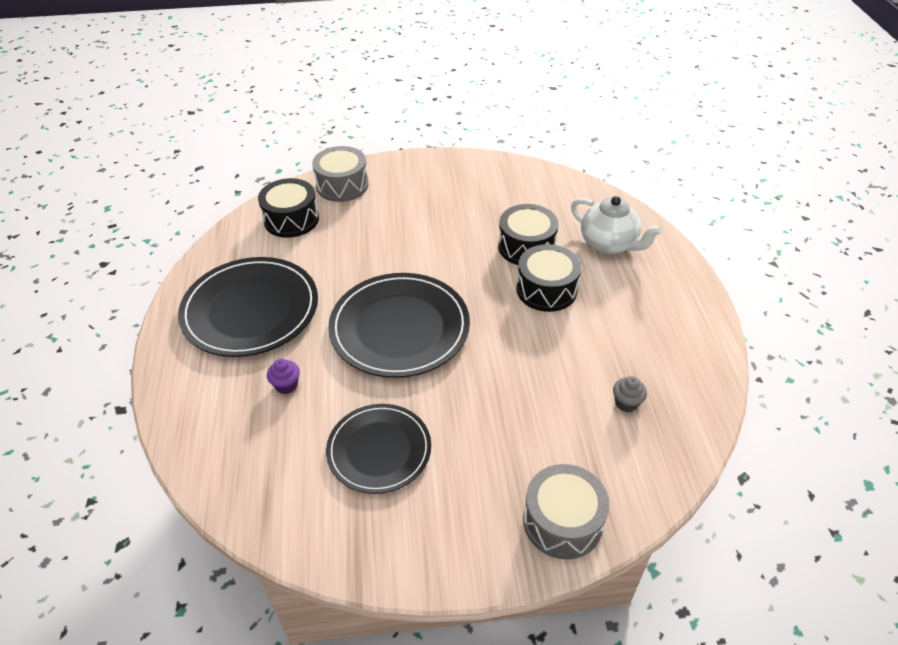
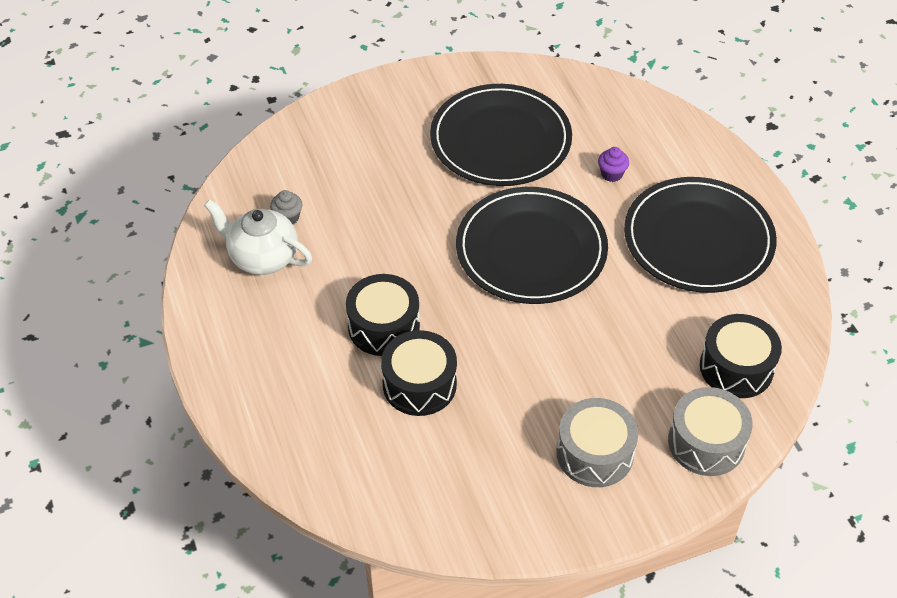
camera: 165 degrees right, 5 degrees up
(379, 450) = (500, 139): black plate -> black plate, size x1.54
(562, 521) = (336, 119): grey drum -> grey drum (594, 453)
(609, 244) = (314, 410): white teapot -> white teapot (263, 257)

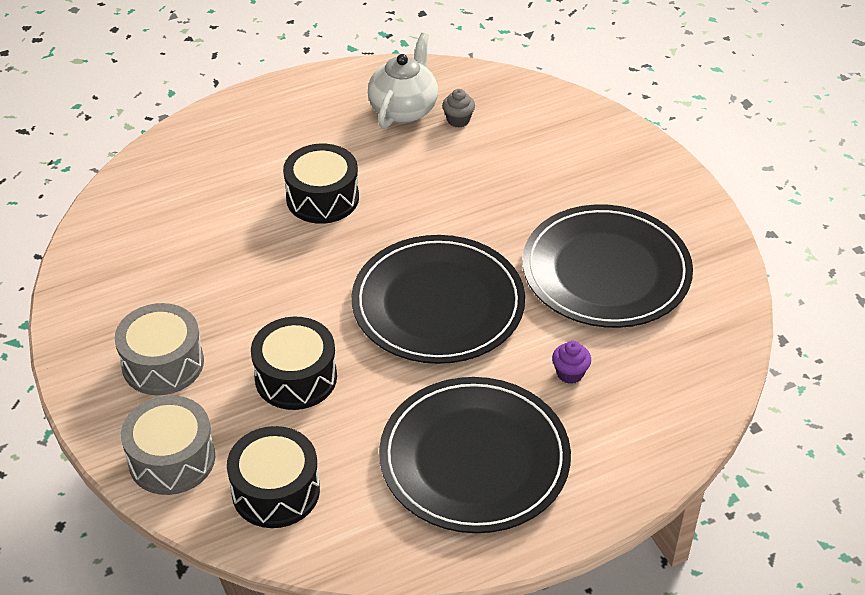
camera: 85 degrees right, 5 degrees down
(419, 384) = (251, 228): black drum -> black drum (296, 377)

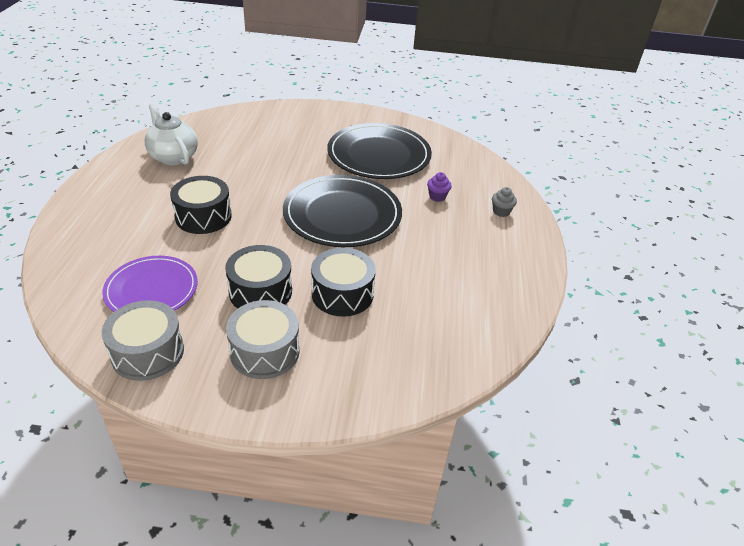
camera: 60 degrees left, 5 degrees down
(172, 459) = (358, 385): grey drum -> grey drum (148, 352)
(181, 234) = (151, 289): none -> purple plate
(276, 491) = (429, 344): black drum -> black drum (260, 291)
(458, 120) = (210, 145): grey cupcake -> grey cupcake (501, 212)
(474, 459) = (469, 254): black plate -> none

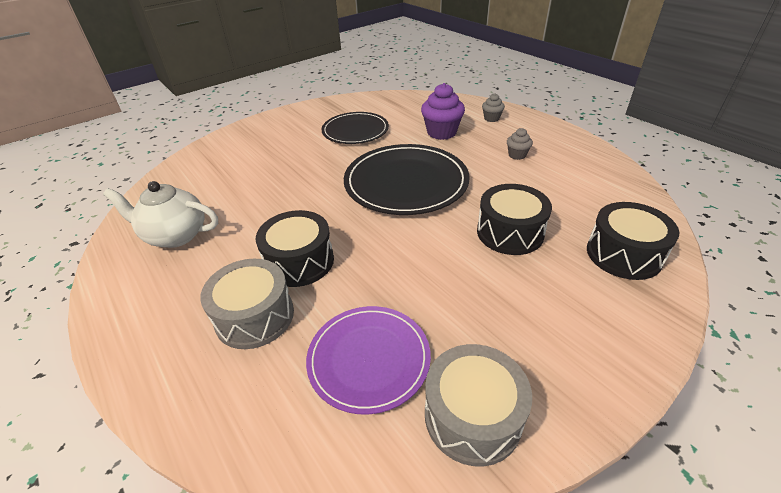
camera: 40 degrees left, 0 degrees up
(260, 291) = (457, 279): black drum -> black drum (623, 254)
(265, 351) = (547, 318): grey drum -> grey drum (254, 316)
(379, 155) = (355, 131): black plate -> black plate, size x0.65
(437, 196) = (441, 132): purple cupcake -> purple cupcake, size x1.85
(458, 252) = (517, 155): none -> grey cupcake

